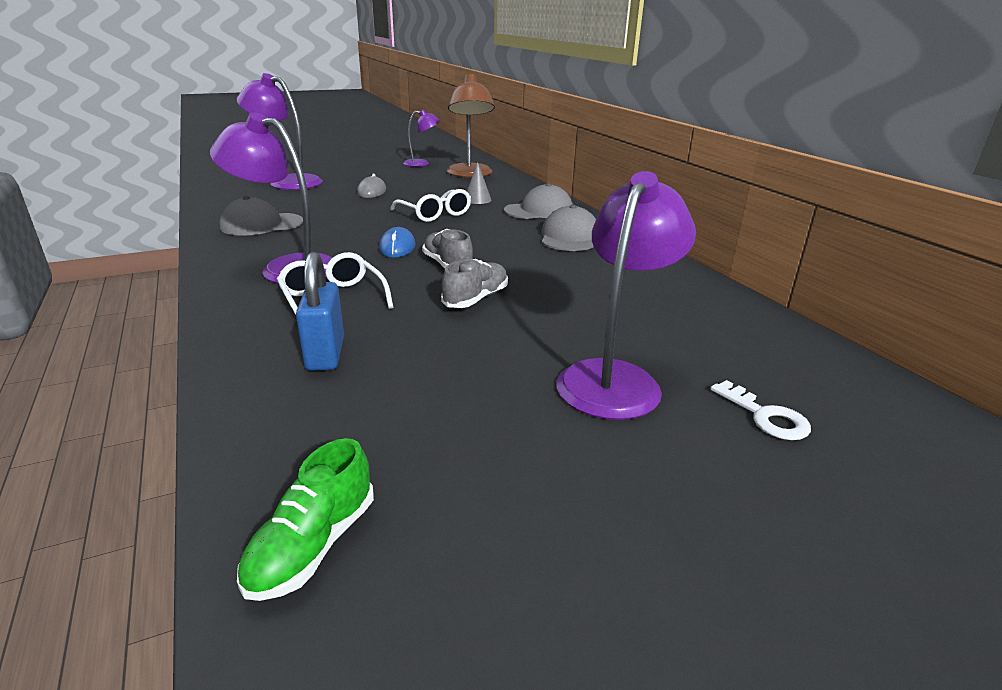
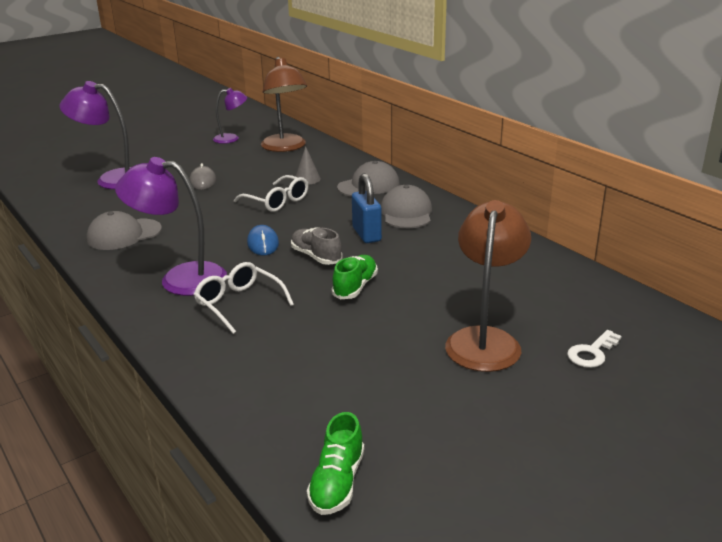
camera: 10 degrees left, 0 degrees up
(325, 354) = (264, 353): blue padlock -> blue padlock (366, 234)
(476, 299) = (355, 287): grey shoe -> green shoe
(615, 378) = (485, 340): purple lamp -> brown lamp
(765, 416) = (592, 353): white key -> white key turned 90 degrees clockwise

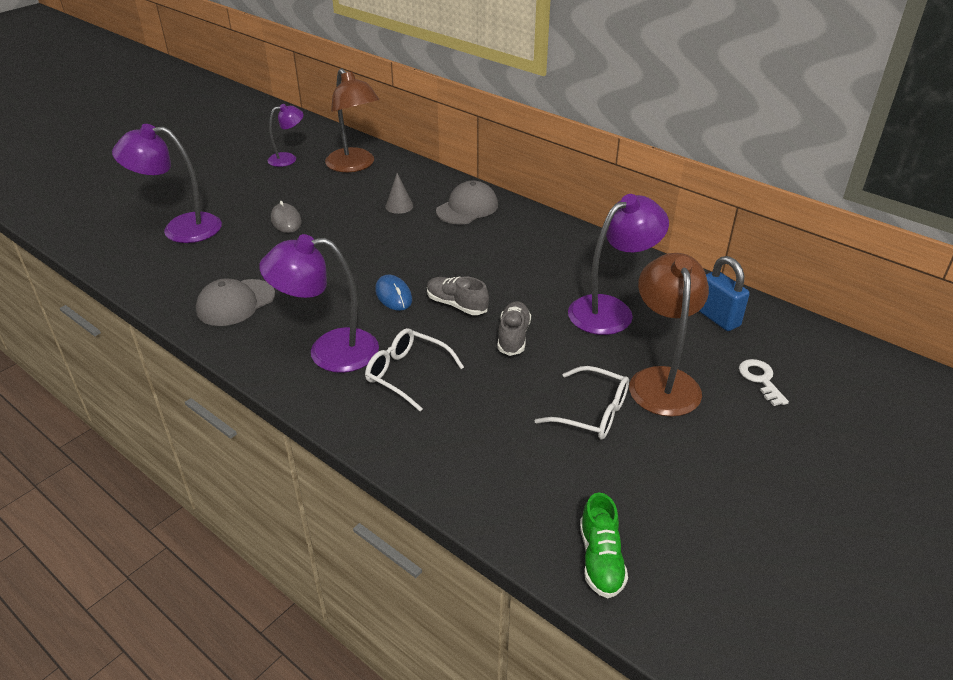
camera: 15 degrees left, 10 degrees up
(277, 201) = (381, 239): white glasses -> white glasses (592, 413)
(355, 287) = (513, 337): green shoe -> grey shoe
(366, 234) = (494, 271): blue padlock -> blue padlock (718, 318)
(406, 213) = (521, 239): grey cap -> none
(463, 276) = (611, 310): none -> purple lamp
(592, 353) = (760, 380): white key -> white key turned 135 degrees clockwise

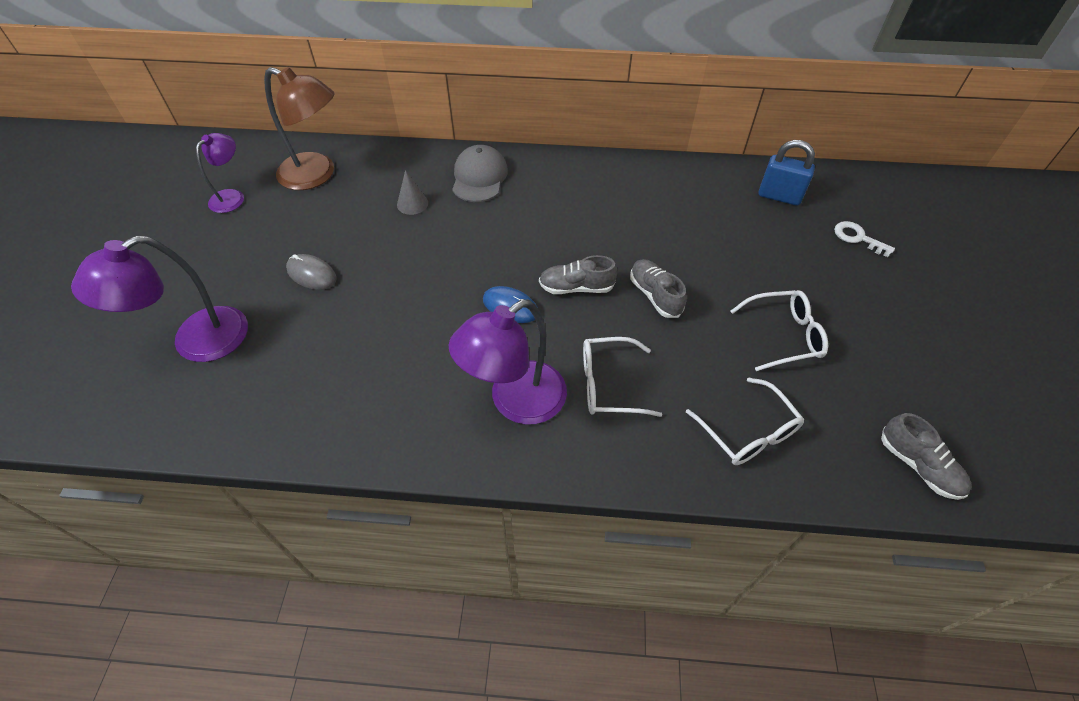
camera: 35 degrees left, 15 degrees up
(236, 303) = (362, 400): grey cap -> none
(478, 457) = (748, 432): none -> white glasses
(600, 559) = (918, 466): green shoe -> grey shoe
(611, 310) = (700, 228): purple lamp -> none
(662, 380) = (799, 276): brown lamp -> none

